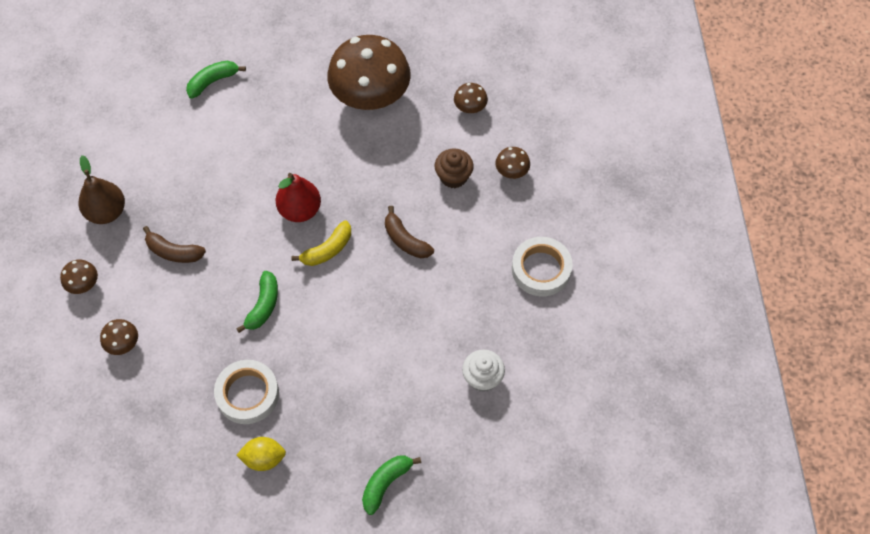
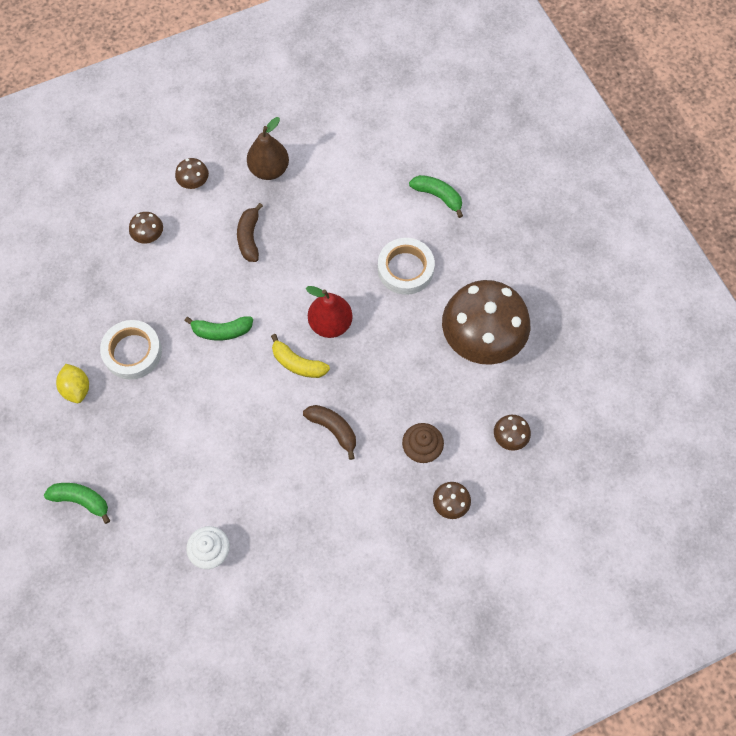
camera: 70 degrees right, 5 degrees up
(405, 240) = (333, 429): brown banana -> brown banana turned 105 degrees clockwise
(541, 269) = (348, 570): white tape -> white tape (405, 269)

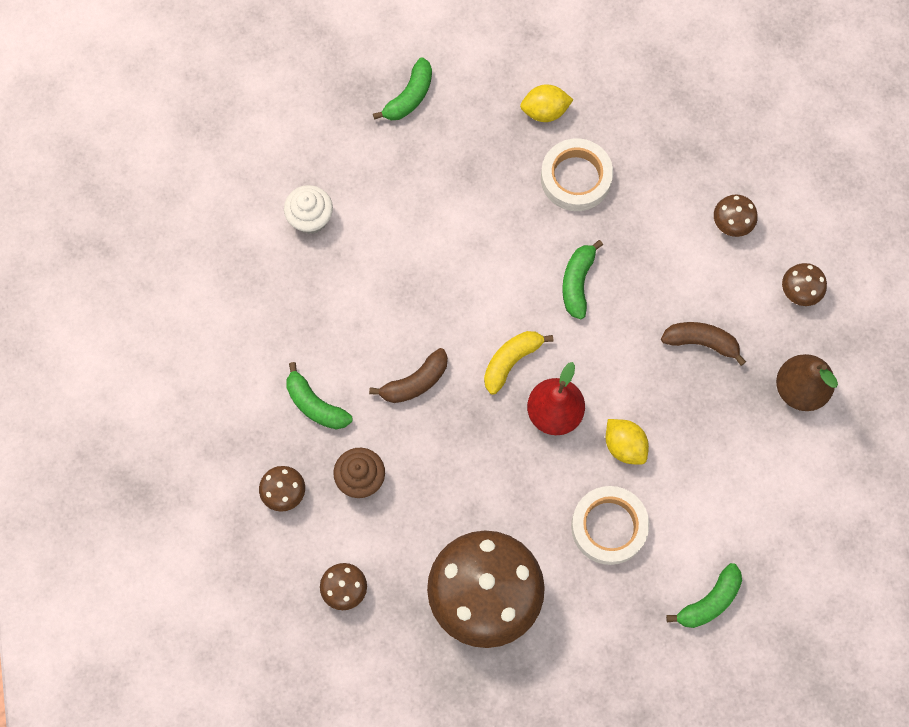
camera: 105 degrees right, 5 degrees up
(342, 271) = (624, 446): none -> yellow lemon
(372, 501) = (315, 405): none -> green banana

